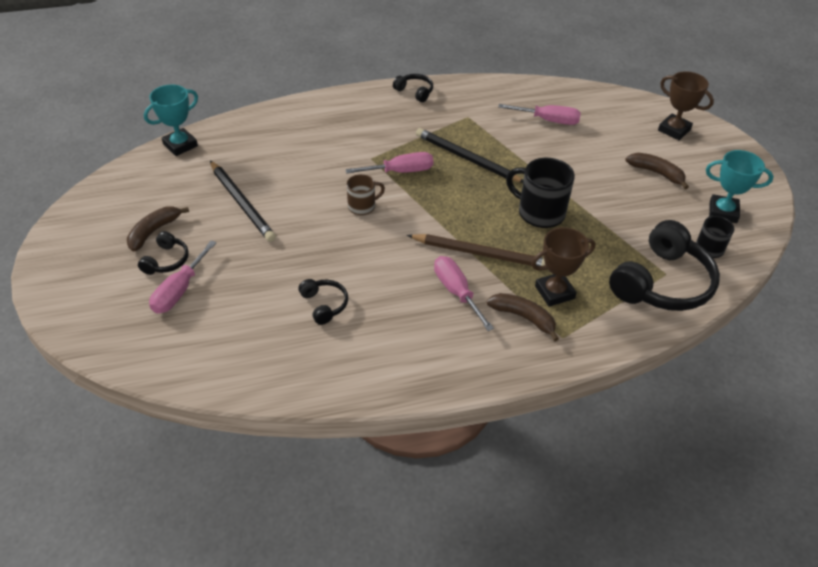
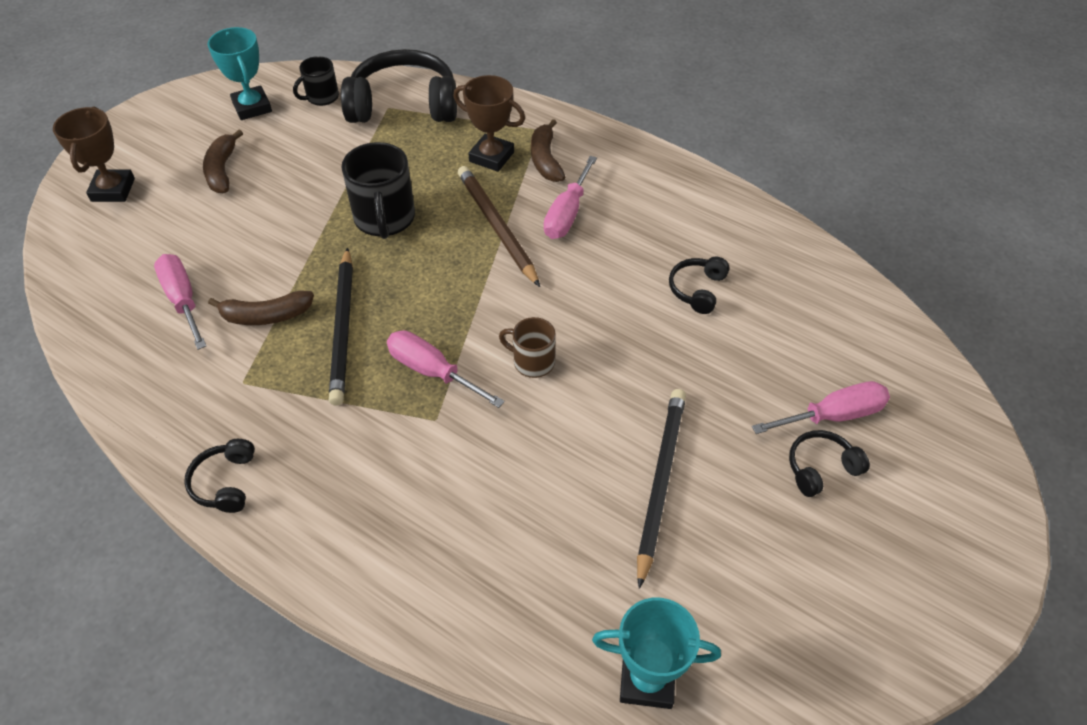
camera: 130 degrees left, 5 degrees up
(154, 231) = (807, 528): brown banana -> brown banana (266, 316)

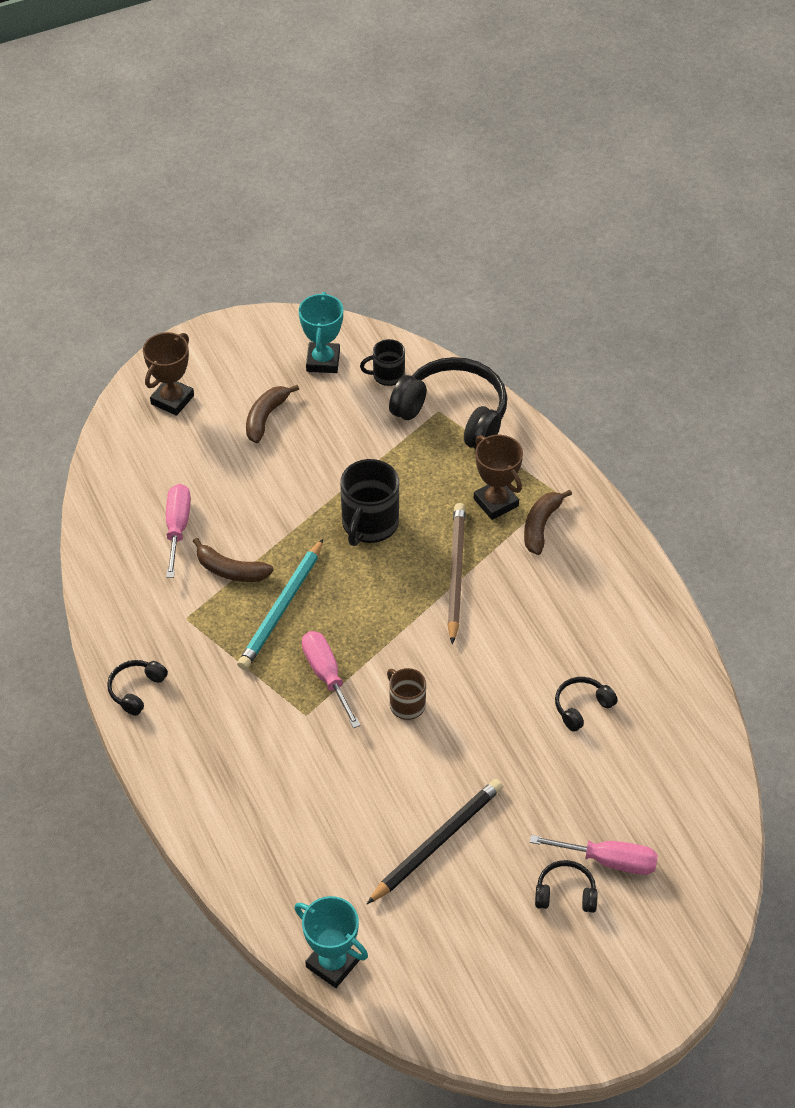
camera: 30 degrees right, 0 degrees up
(343, 328) = (282, 608): black pencil -> turquoise pencil
(567, 214) = (523, 588): pink screwdriver -> none

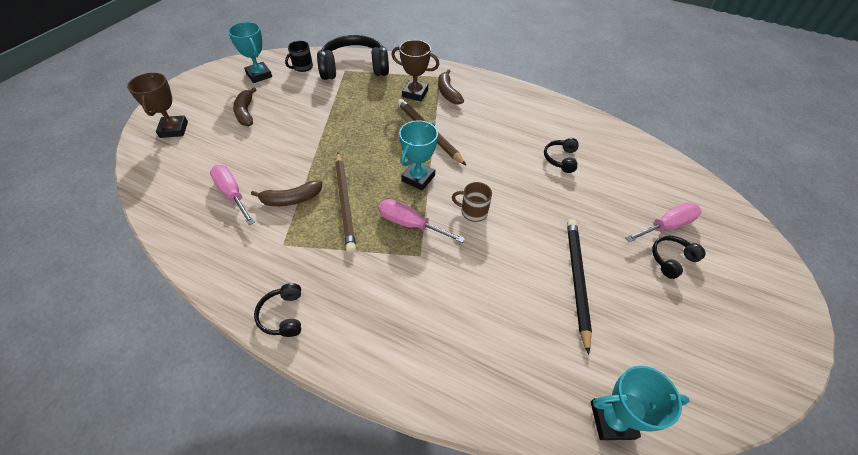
camera: 40 degrees left, 0 degrees up
(282, 608) = (345, 202): turquoise pencil -> brown pencil
(369, 524) = (357, 133): black mug -> none
(385, 627) = (418, 178): none -> turquoise trophy

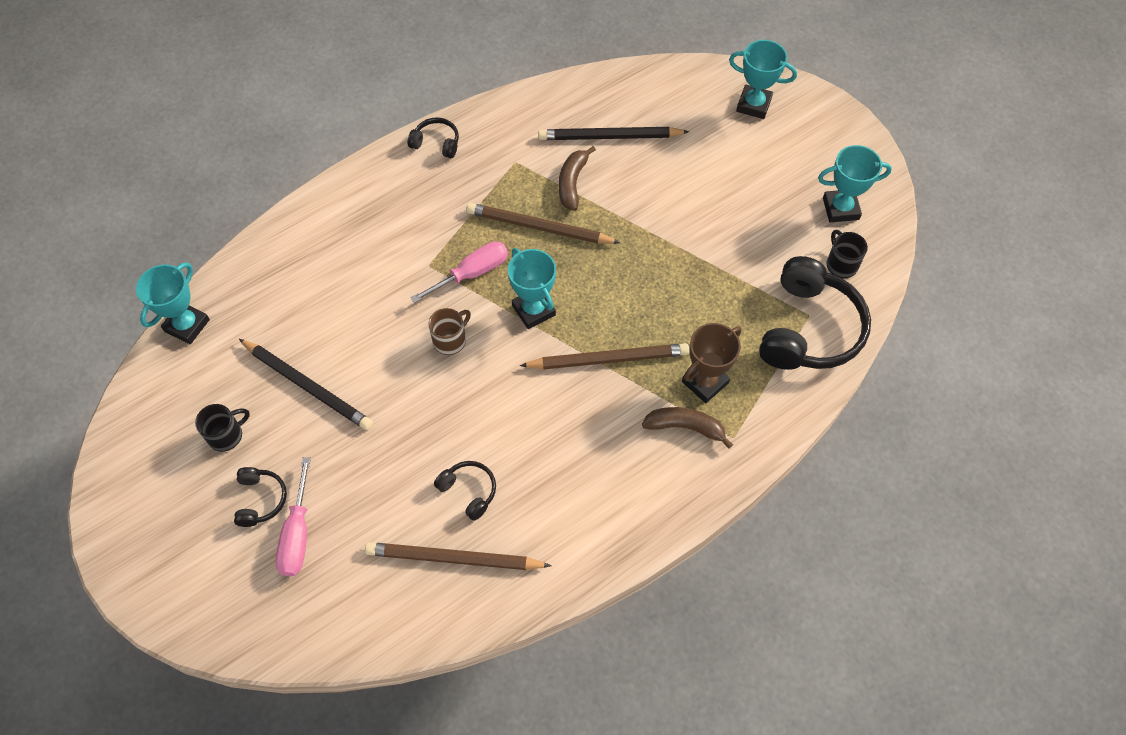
camera: 120 degrees right, 10 degrees up
(174, 129) = (753, 105): brown trophy -> turquoise trophy
(232, 194) = (610, 137): pink screwdriver -> black pencil
(246, 112) = (755, 177): brown banana -> none
(600, 149) = (454, 559): none -> brown pencil
(658, 312) = (226, 435): none -> black mug

